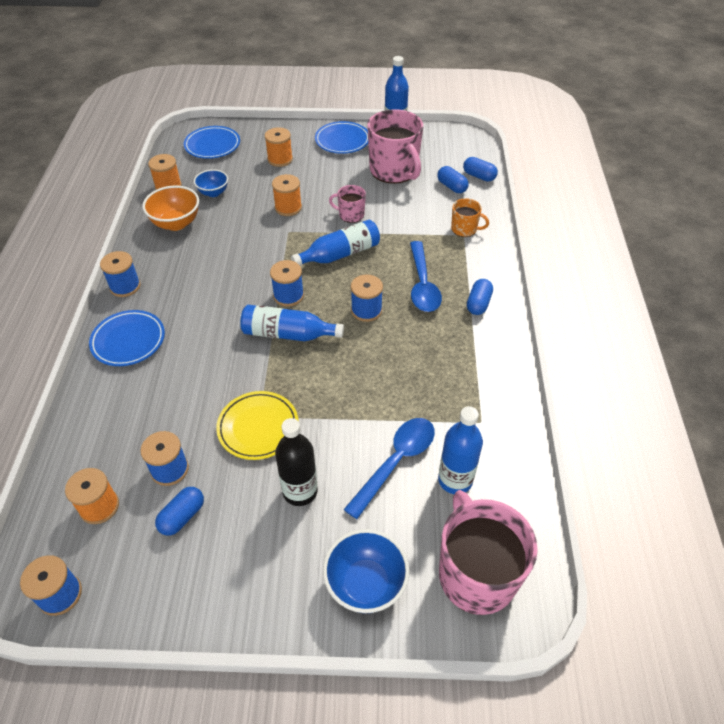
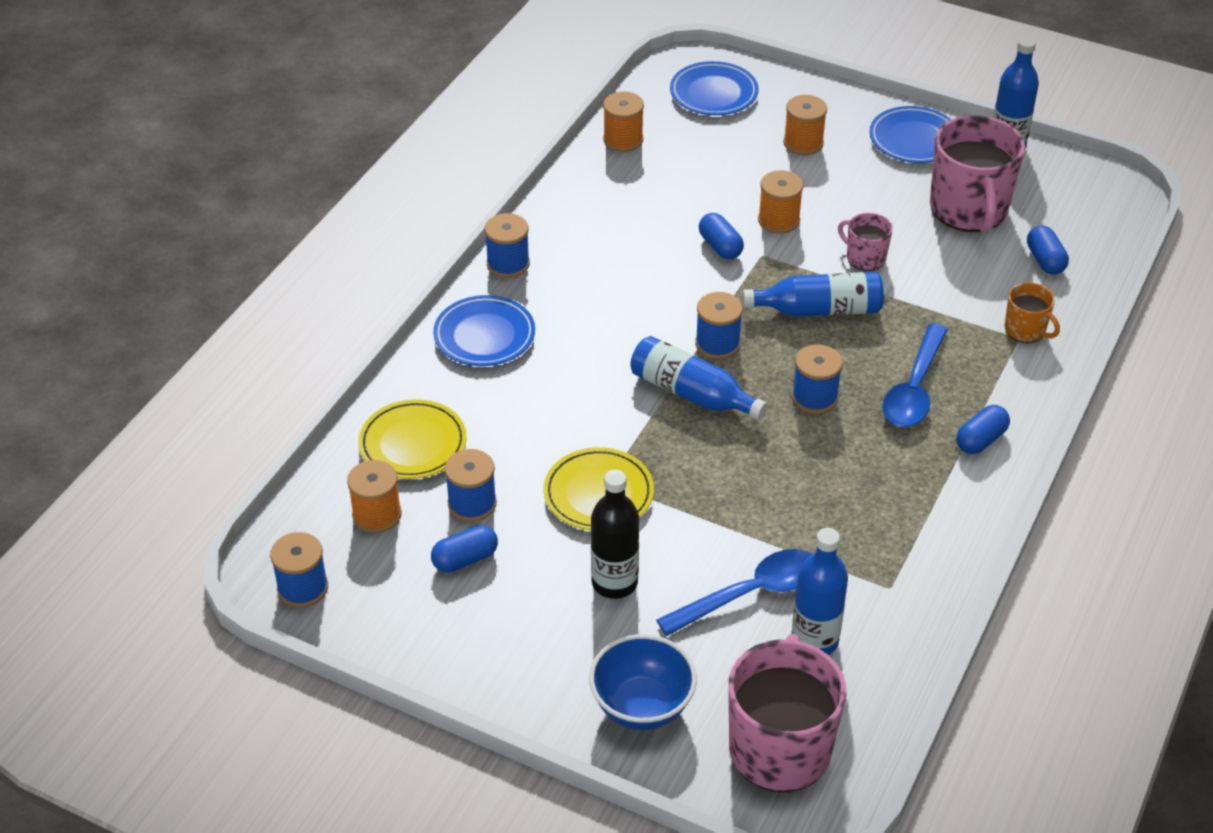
camera: 25 degrees right, 5 degrees down
(106, 439) = (413, 444): none -> yellow plate
(176, 223) = (611, 197): orange bowl -> none
(213, 193) = (682, 167): blue bowl -> none
(479, 176) = (1099, 257): blue capsule -> blue capsule (720, 246)

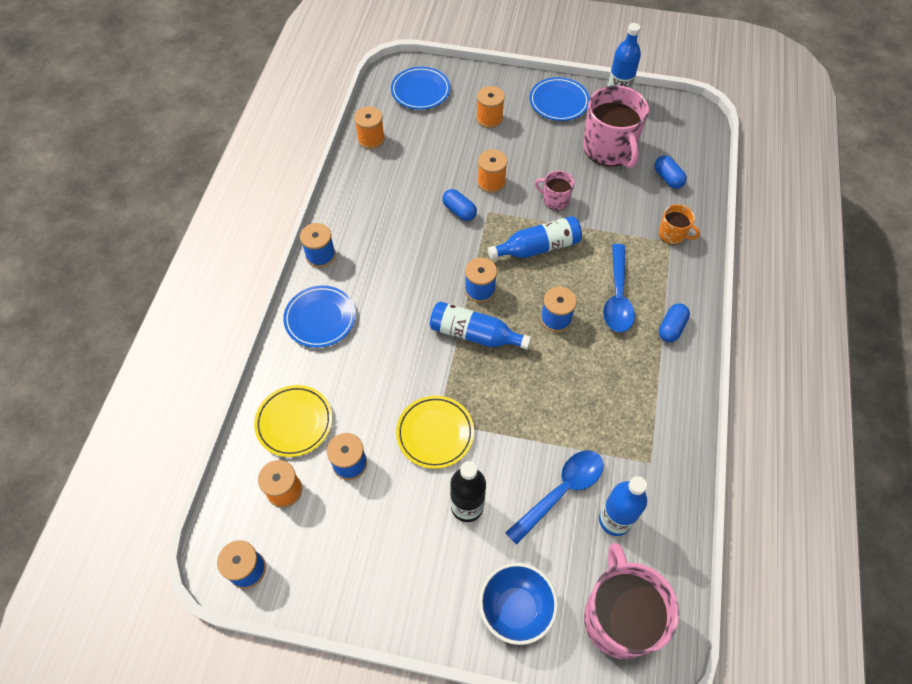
camera: 15 degrees left, 15 degrees up
(465, 559) = (357, 513): blue capsule -> none

